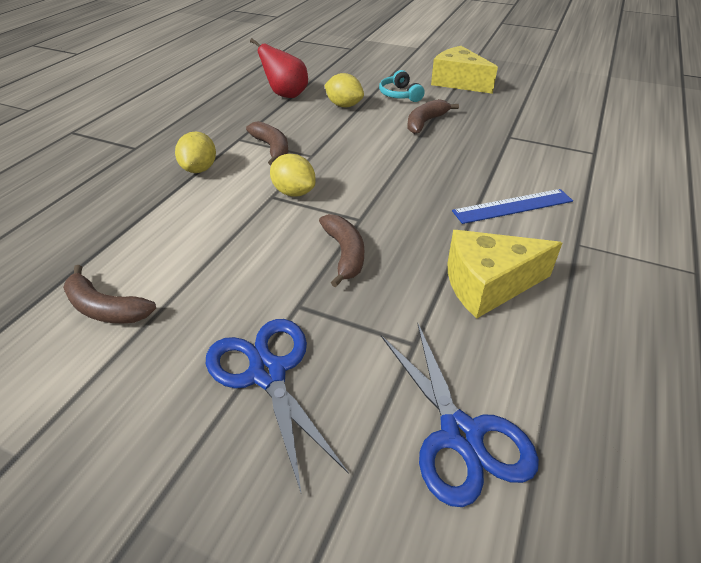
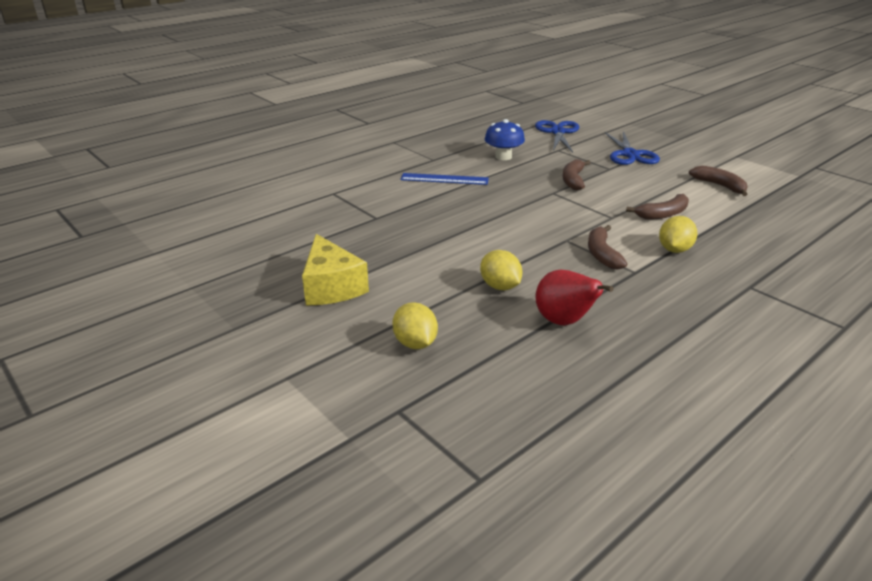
camera: 155 degrees left, 10 degrees down
(294, 192) = (593, 216): yellow lemon -> yellow lemon (415, 343)
(400, 95) = (422, 286): turquoise headphones -> none
(425, 122) = (433, 246): brown banana -> brown banana (663, 214)
(488, 285) = (503, 157): yellow cheese -> blue mushroom

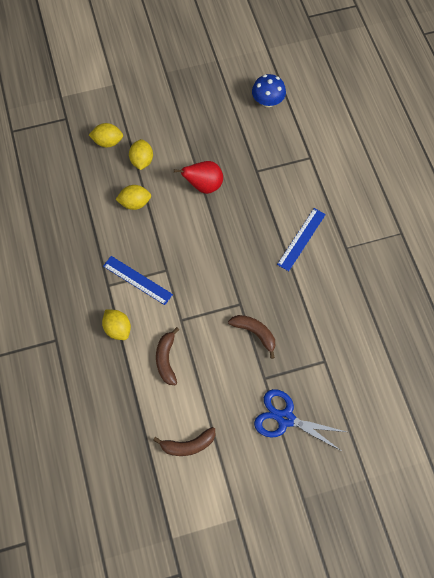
camera: 115 degrees right, 35 degrees up
(331, 287) = (181, 122): yellow cheese -> none
(426, 301) = (142, 161): none -> yellow lemon
(503, 157) = (328, 305): blue mushroom -> blue mushroom (267, 101)
(557, 132) = (369, 388): blue scissors -> none
(564, 321) = (85, 216): red pear -> red pear (204, 185)
(602, 254) = (137, 280): brown banana -> blue ruler

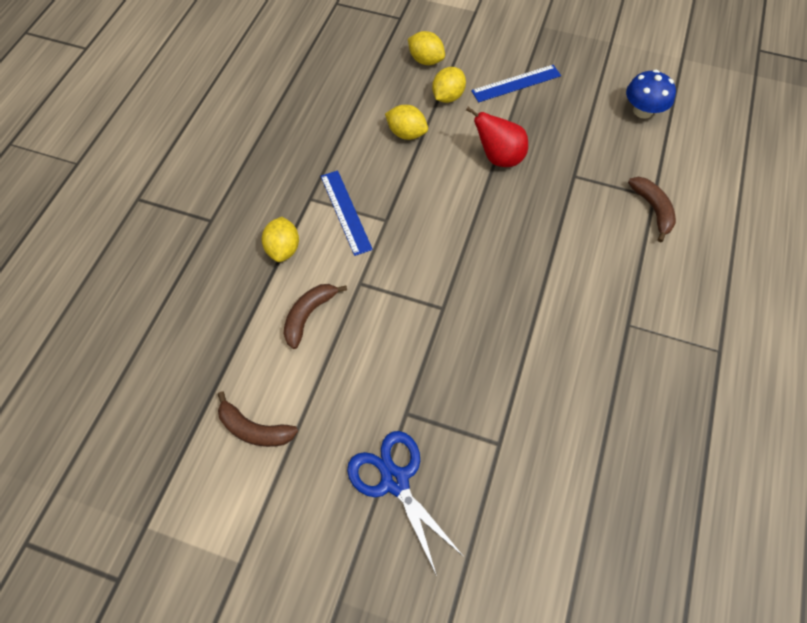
camera: 35 degrees right, 5 degrees down
(255, 333) = (435, 352): brown banana -> brown banana (653, 209)
(301, 239) = (575, 280): blue ruler -> blue ruler (516, 83)

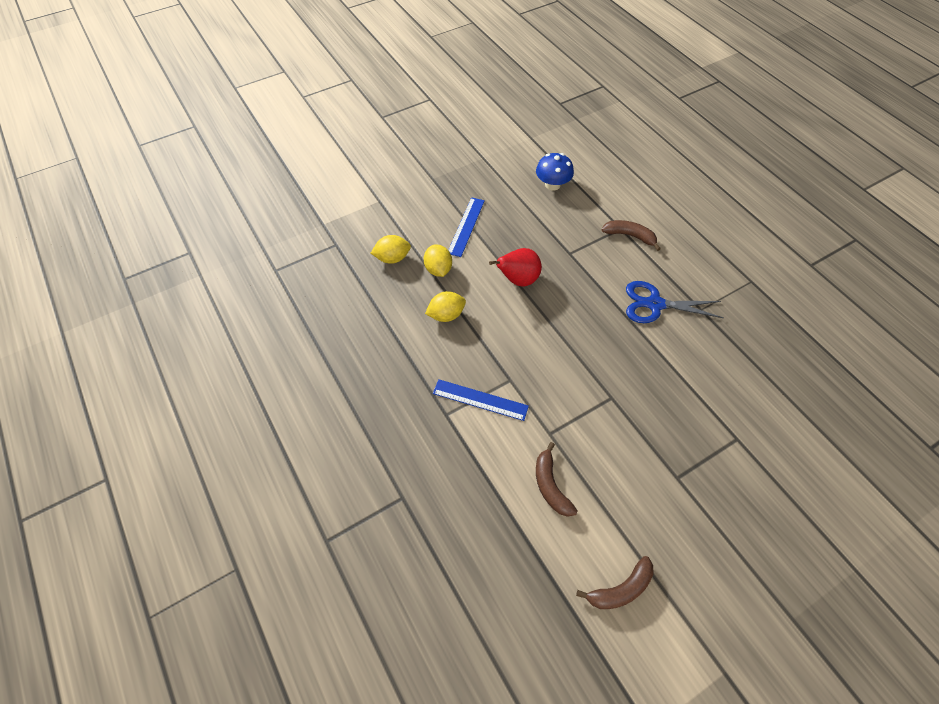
camera: 50 degrees left, 5 degrees down
(283, 249) = (476, 463): yellow lemon -> none
(395, 480) = (724, 520): blue scissors -> blue scissors (655, 304)

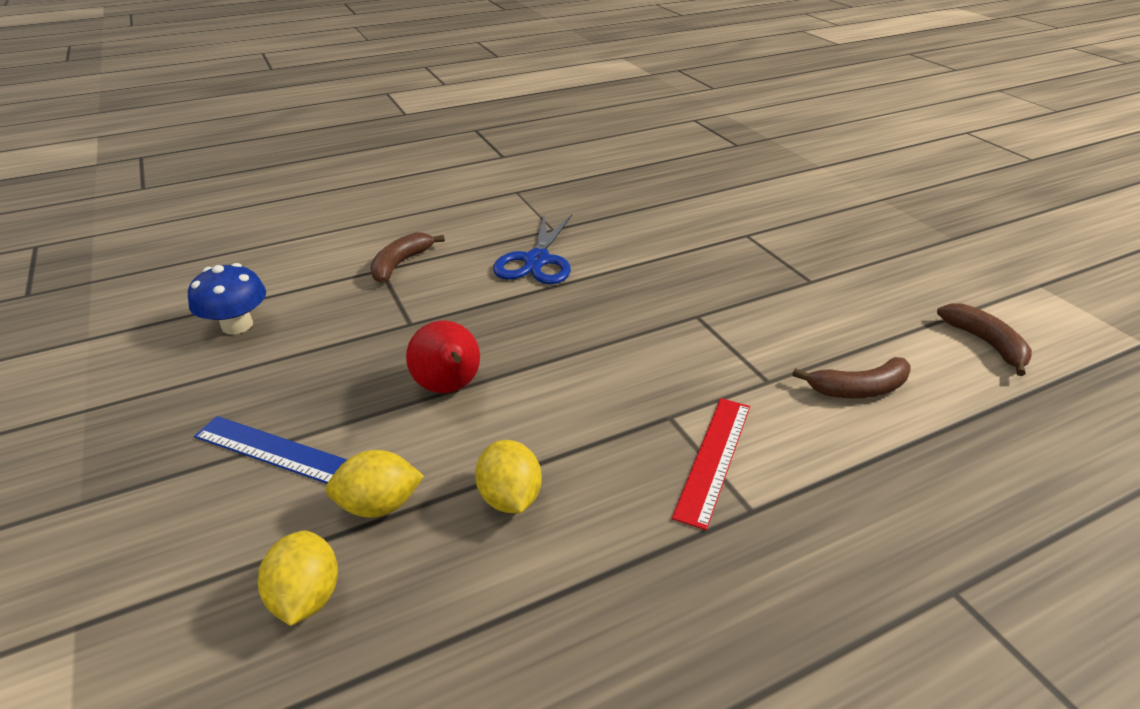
camera: 85 degrees left, 20 degrees down
(480, 399) = (713, 458): blue ruler -> red ruler

